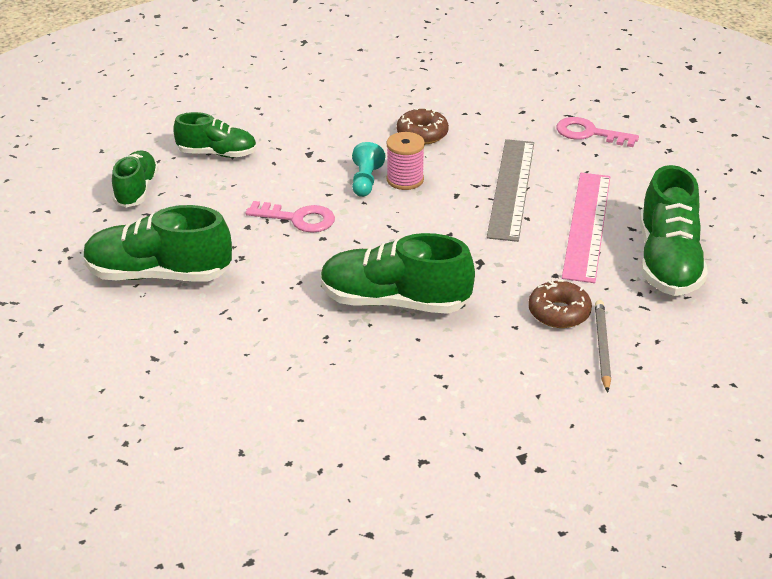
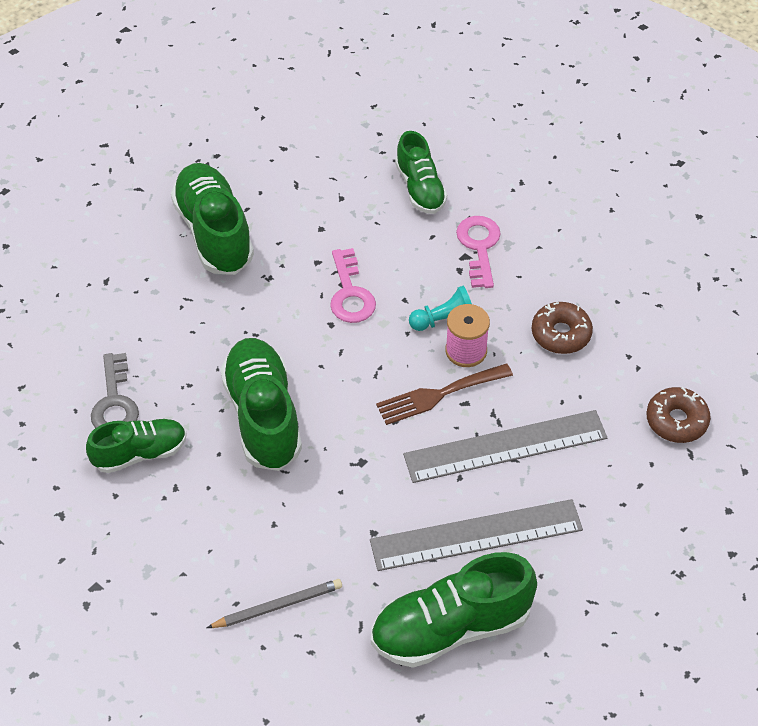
camera: 65 degrees right, 15 degrees up
(136, 190) = (326, 159): green shoe -> green shoe (140, 453)
(311, 389) = (115, 402): none -> grey key
(439, 205) = (438, 395): none -> brown fork
(559, 312) = (313, 554): brown donut -> brown donut (676, 421)
(587, 225) = (476, 535): pink ruler -> grey ruler
(589, 133) = (663, 484): pink key -> pink key (479, 247)

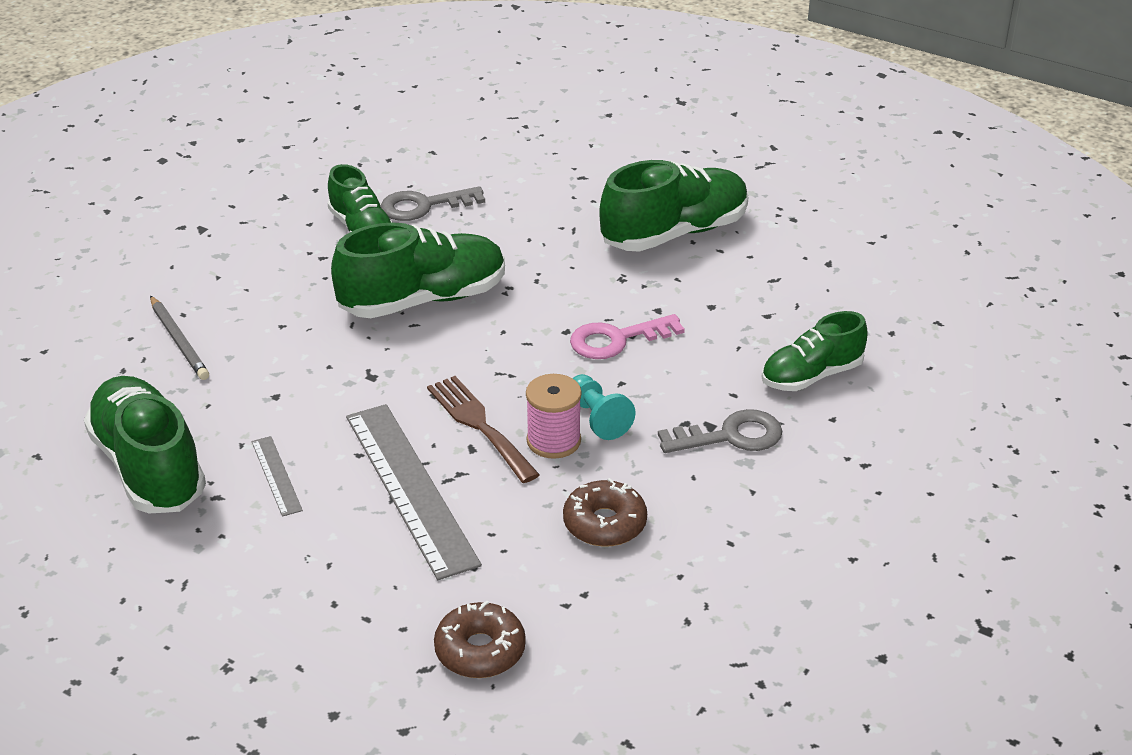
camera: 80 degrees right, 15 degrees down
(476, 535) = (276, 475): grey ruler -> grey ruler, size x0.46
(479, 247) = (731, 436): pink key -> grey key

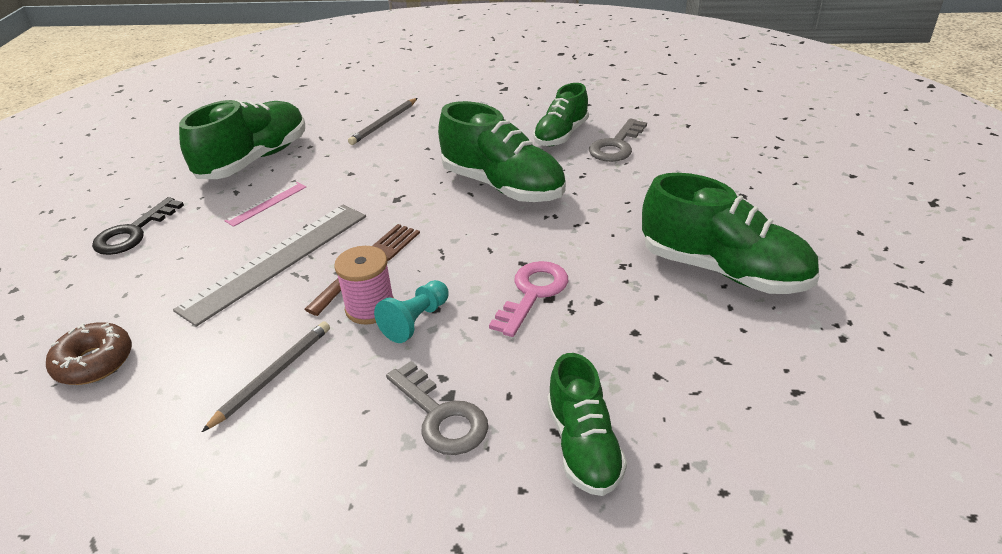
camera: 65 degrees right, 0 degrees up
(227, 600) = (133, 233): none -> black key
(276, 475) = (266, 203): grey ruler -> pink ruler
(423, 206) = (616, 146): grey key -> grey key turned 105 degrees counterclockwise
(604, 523) = (273, 376): brown donut -> grey pencil
(616, 340) = (532, 293): pink key -> pink key turned 75 degrees clockwise
(811, 376) = (583, 445): green shoe -> green shoe turned 135 degrees counterclockwise

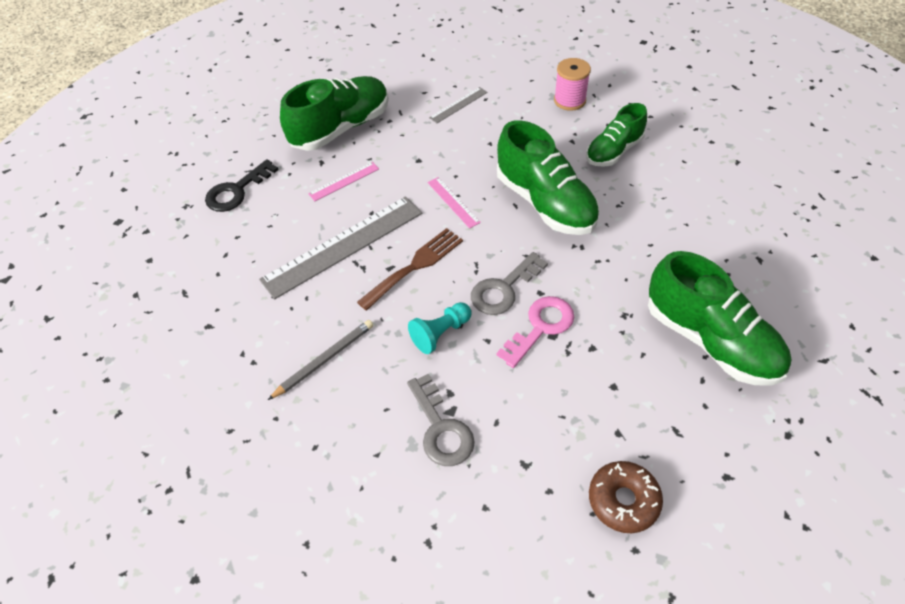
camera: 15 degrees right, 15 degrees up
(94, 362) = (199, 316): brown donut -> brown donut (623, 500)
(370, 308) = (408, 312): pink spool -> pink spool (569, 100)
(384, 123) = (458, 105): grey pencil -> grey ruler
(399, 201) = (453, 202): none -> pink ruler
(583, 445) = (541, 482): green shoe -> none
(616, 146) = (661, 175): grey key -> grey key (503, 289)

